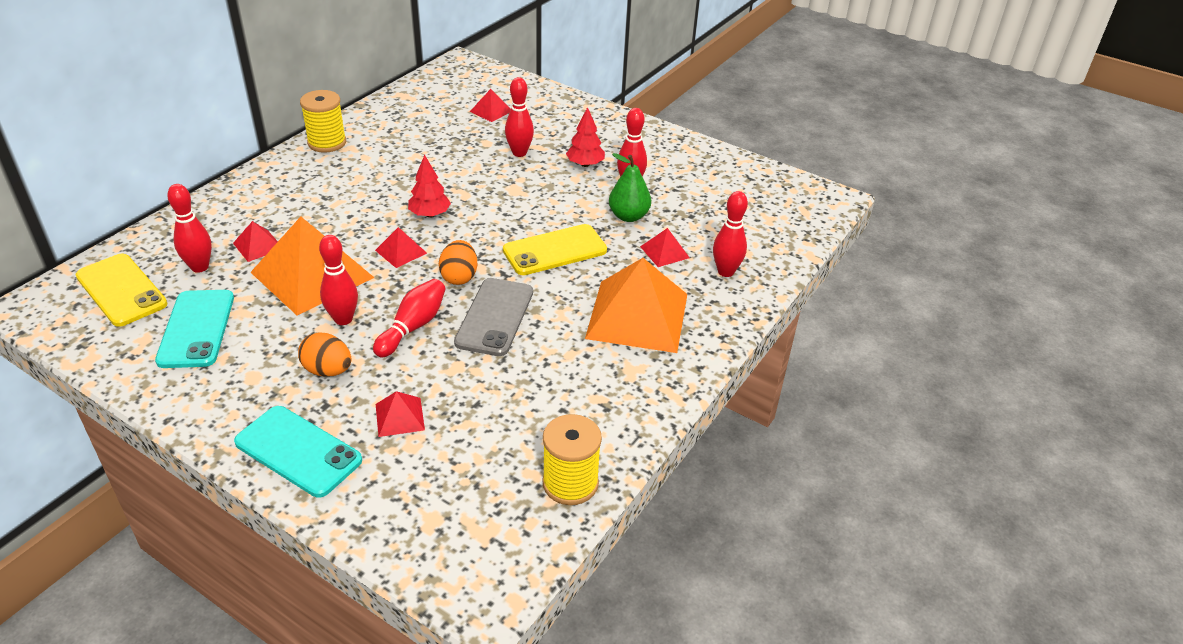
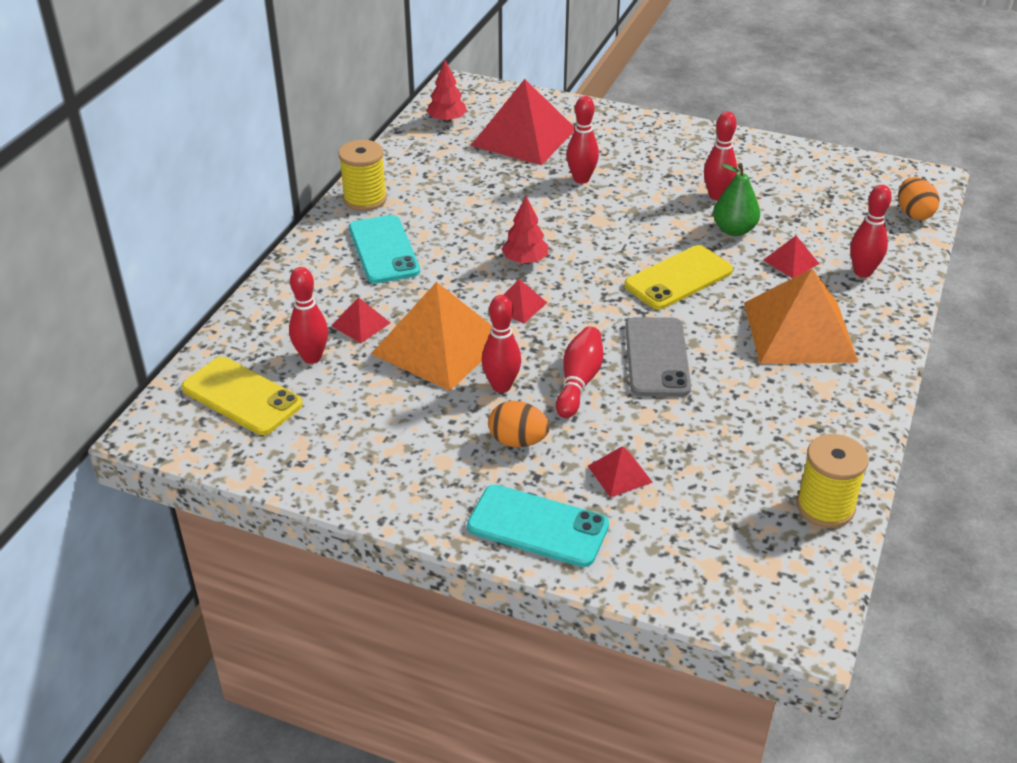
camera: 10 degrees left, 0 degrees up
(196, 329) = (351, 423): turquoise phone -> turquoise phone (384, 250)
(459, 277) = (596, 322): orange egg -> orange egg (913, 214)
(491, 111) = (523, 137): red pyramid -> red pyramid, size x2.27
(585, 164) = (658, 181): red tree -> red tree (447, 120)

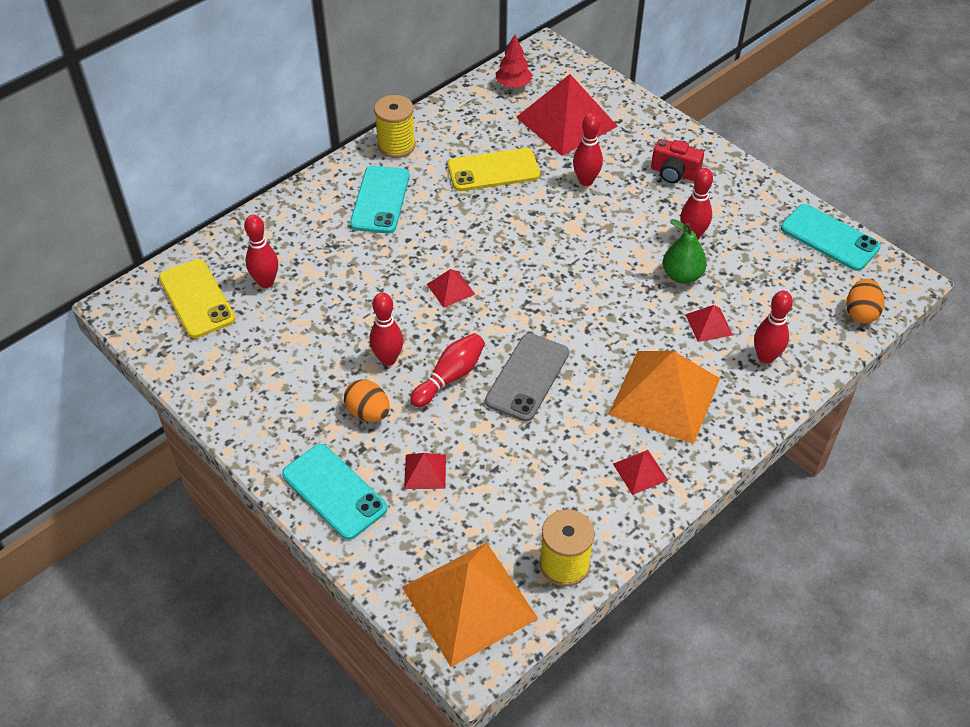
camera: 25 degrees right, 10 degrees up
(361, 324) = (319, 264): red pyramid -> red pyramid (640, 472)
(439, 345) = (365, 304): orange pyramid -> orange pyramid (469, 602)
(525, 261) = (484, 248): red tree -> none
(659, 152) = (674, 173): none -> red camera
(678, 278) = (599, 308): yellow phone -> yellow phone (493, 170)
(838, 164) = (829, 238): none -> turquoise phone

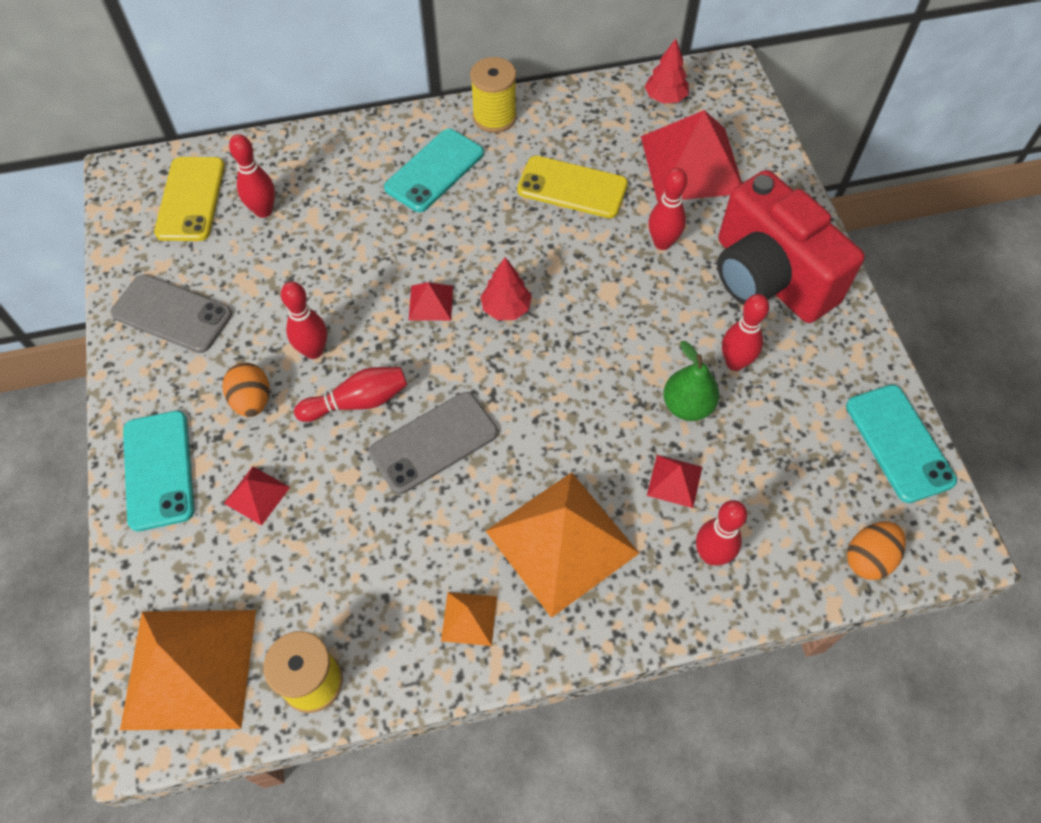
camera: 30 degrees right, 10 degrees up
(252, 384) = (172, 314): none -> grey phone
(509, 269) = (506, 308): none -> red tree
(640, 472) = (469, 618): red pyramid -> orange pyramid
(674, 173) = (768, 277): red camera -> red camera, size x2.24

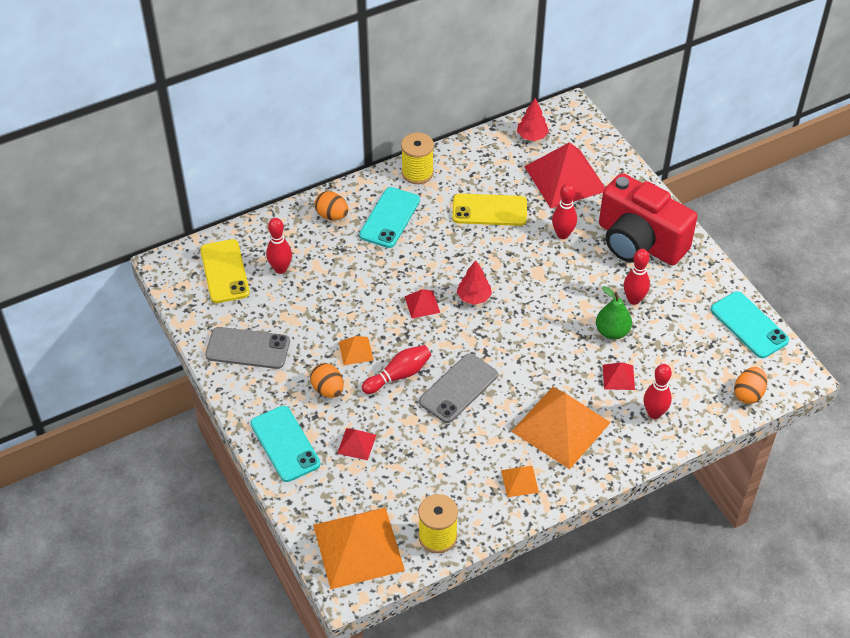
camera: 15 degrees left, 10 degrees down
(313, 351) = (356, 351): red bowling pin -> orange pyramid
(360, 152) = (332, 215): none -> orange egg

